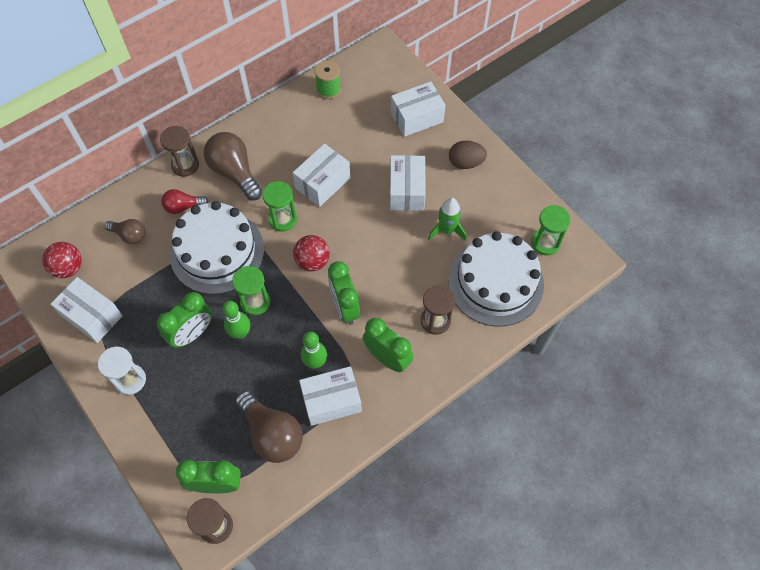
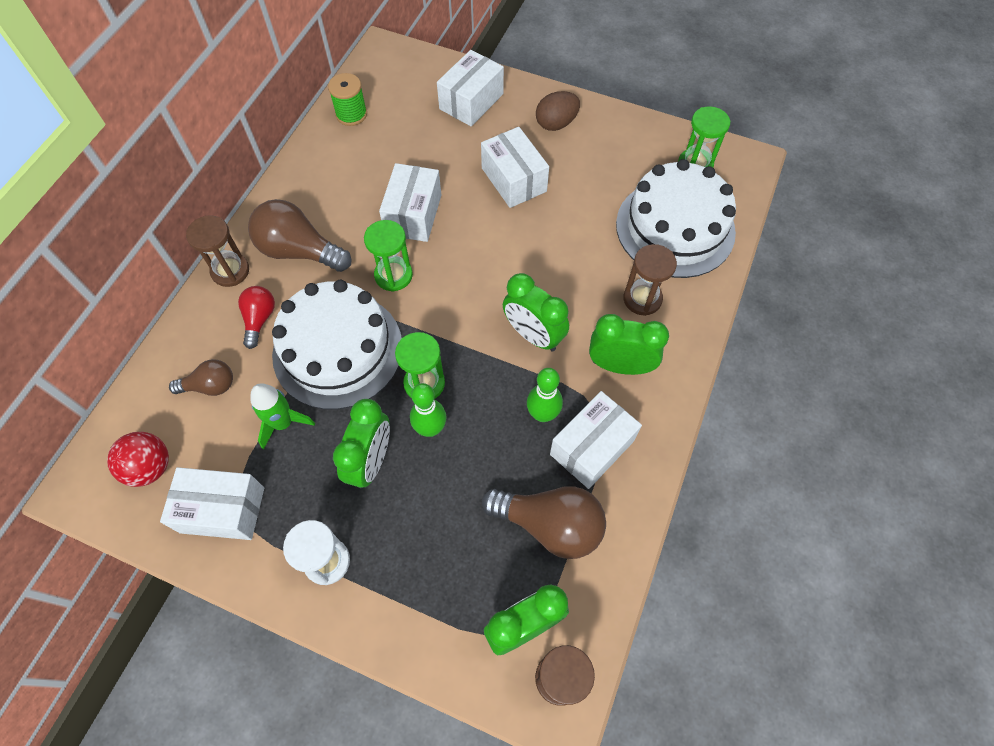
camera: 30 degrees left, 0 degrees up
(183, 207) = (259, 319): red light bulb -> red light bulb turned 135 degrees clockwise
(312, 261) = (461, 304): red ball -> none
(447, 230) = (586, 200): green rocket -> green rocket (283, 423)

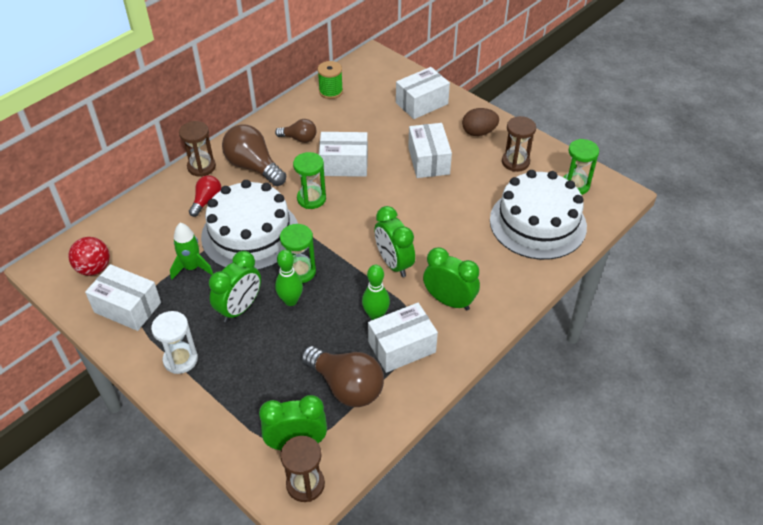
camera: 20 degrees right, 15 degrees down
(210, 386) = (155, 232): brown light bulb -> brown light bulb (299, 139)
(413, 214) = (344, 164): white box -> white box turned 60 degrees clockwise
(642, 299) = (488, 263): brown hourglass -> brown hourglass (515, 162)

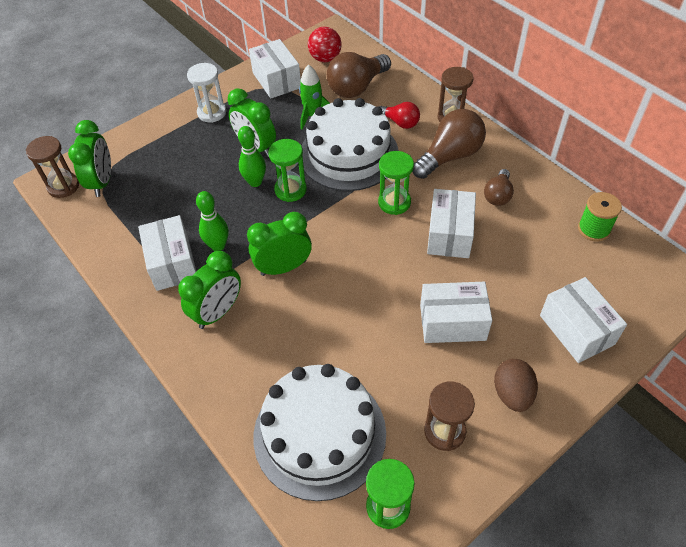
camera: 100 degrees right, 5 degrees up
(127, 307) = (276, 80): white box -> white box turned 60 degrees counterclockwise
(346, 386) = (144, 217): brown light bulb -> brown light bulb (357, 87)

